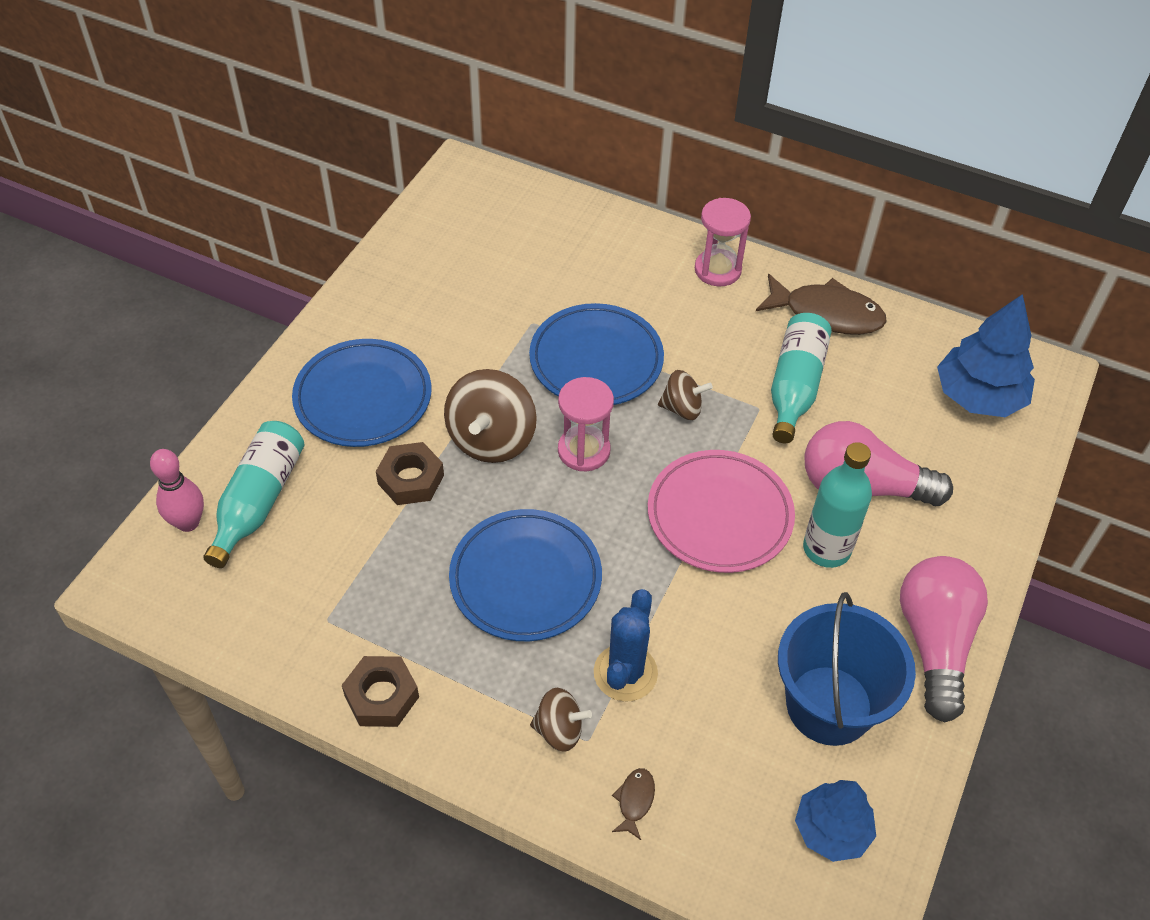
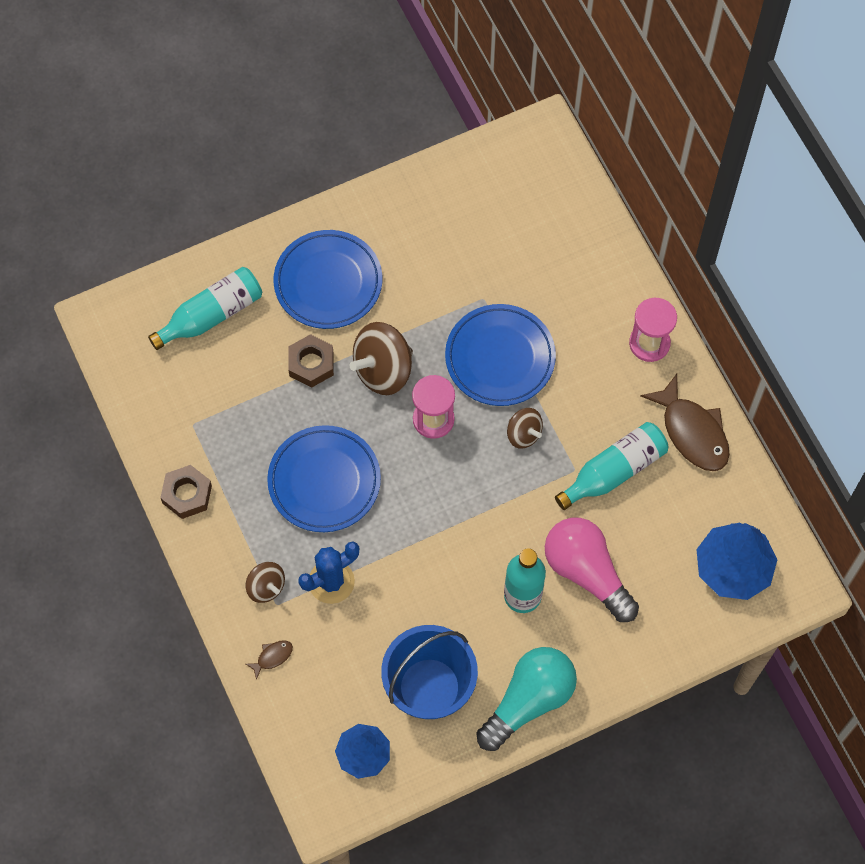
camera: 40 degrees right, 15 degrees up
(188, 522) = (161, 301): pink bowling pin -> none
(719, 515) = (477, 525): pink plate -> none
(934, 643) = (529, 701): pink light bulb -> turquoise light bulb

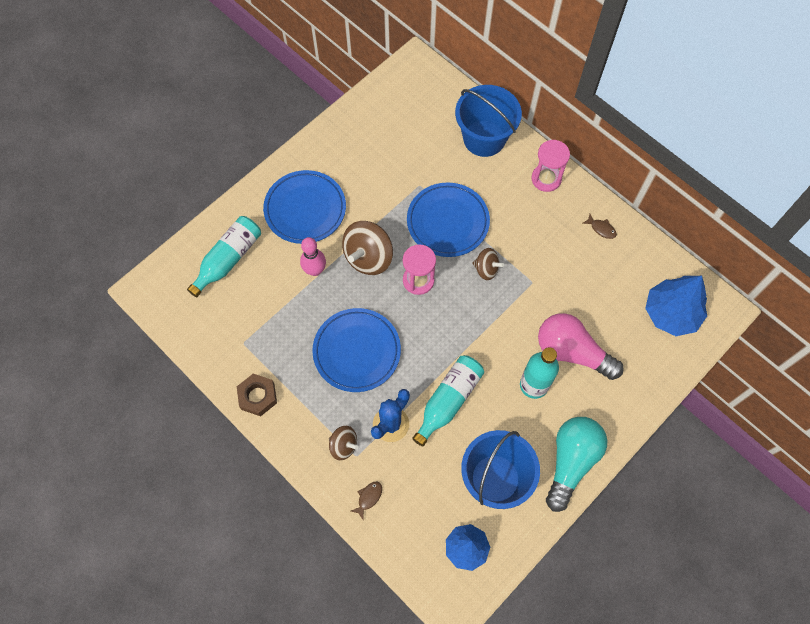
camera: 20 degrees left, 0 degrees up
(311, 364) = (315, 270): brown nut -> pink bowling pin
(591, 263) = (484, 138): none -> blue bucket
(614, 471) = (560, 274): turquoise bottle -> turquoise bottle (448, 400)
(692, 432) = (601, 229): brown fish -> brown fish, size x0.44

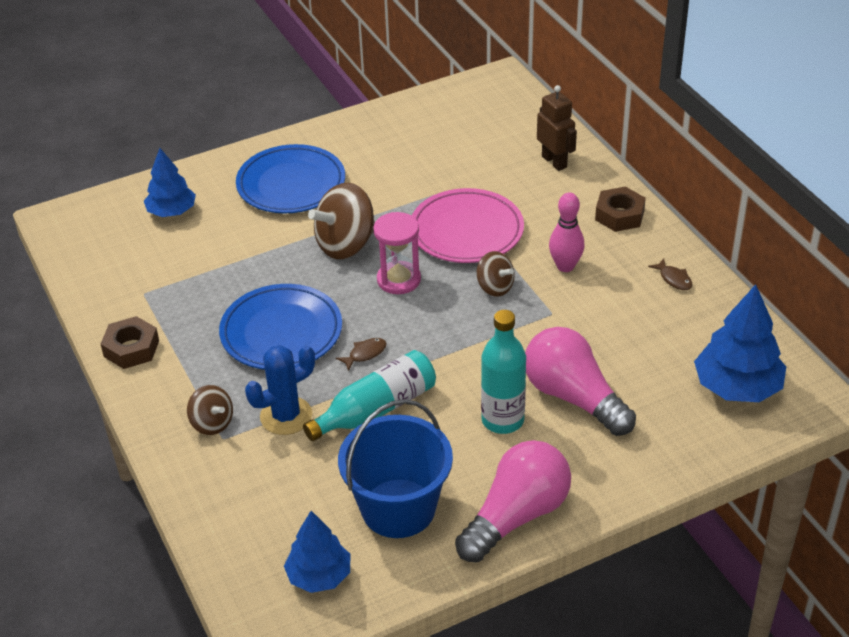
camera: 20 degrees right, 25 degrees down
(228, 259) = (172, 212): turquoise bottle -> blue tree
(315, 270) = (271, 243): pink bowling pin -> pink bowling pin (565, 266)
(368, 498) = (215, 486): brown fish -> brown fish (365, 354)
(447, 222) = (466, 231): blue plate -> pink plate
(484, 138) = (554, 162): blue bucket -> brown robot
(546, 179) = (619, 215): pink hourglass -> brown nut
(571, 461) = (516, 516): turquoise light bulb -> pink light bulb

